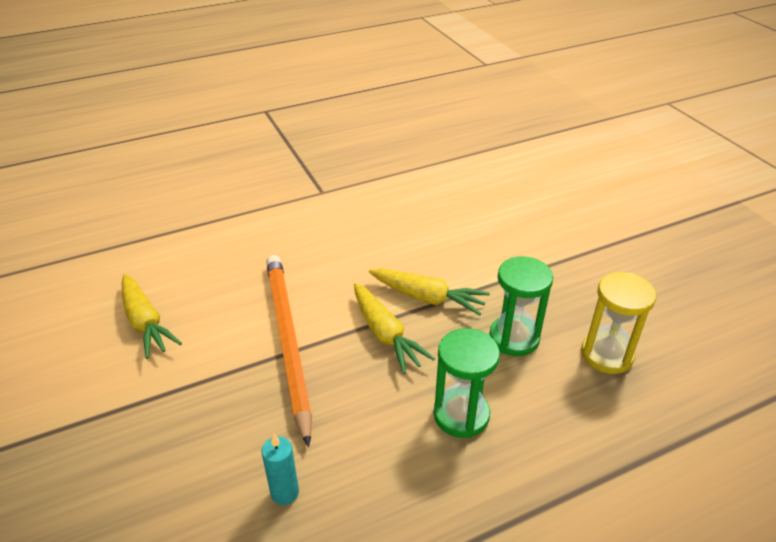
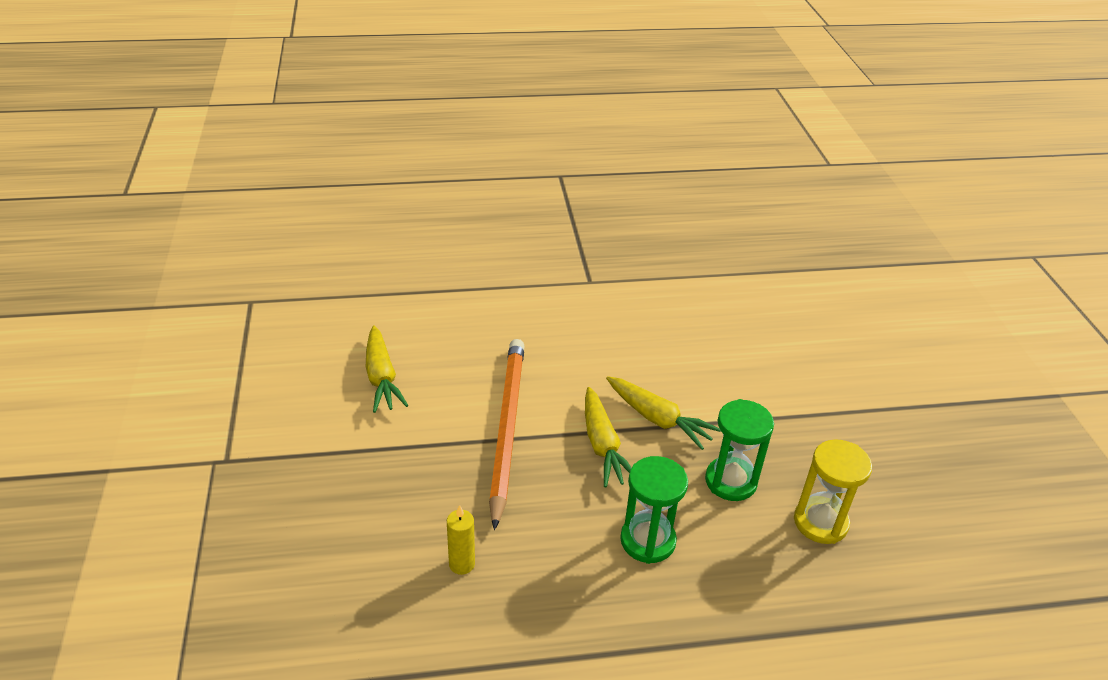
camera: 15 degrees right, 0 degrees up
(285, 493) = (462, 564): turquoise candle -> yellow candle

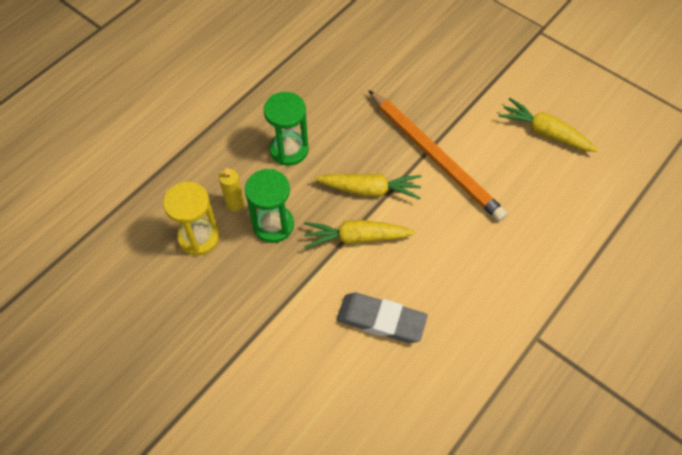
camera: 140 degrees right, 20 degrees up
(462, 564) = (367, 70): yellow candle -> yellow candle (235, 203)
(602, 445) = (370, 190): yellow carrot -> yellow carrot turned 150 degrees clockwise
(697, 357) = (381, 320): none -> grey eraser

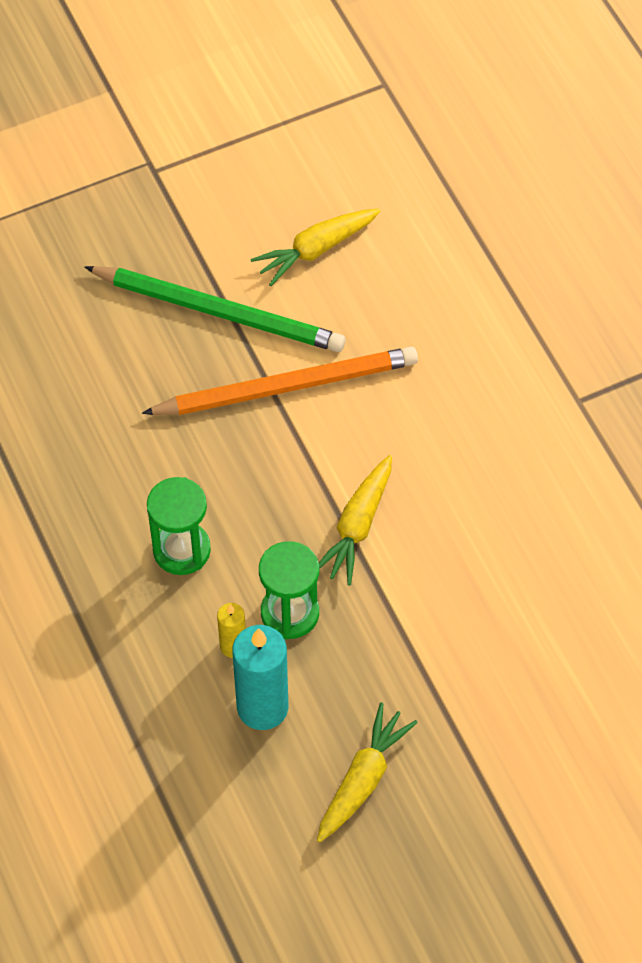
camera: 65 degrees left, 0 degrees up
(199, 237) = (262, 707): yellow hourglass -> turquoise candle
(370, 190) = (296, 481): yellow carrot -> yellow carrot (363, 779)
(381, 320) = (481, 547): grey eraser -> none
(465, 101) = (218, 311): none -> green pencil

